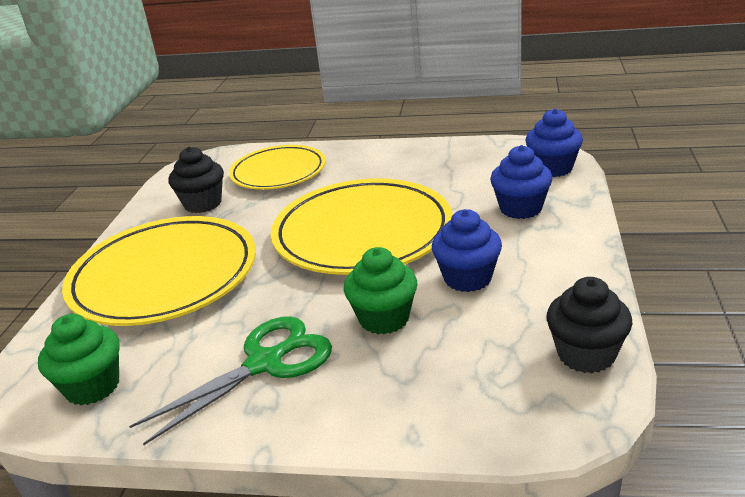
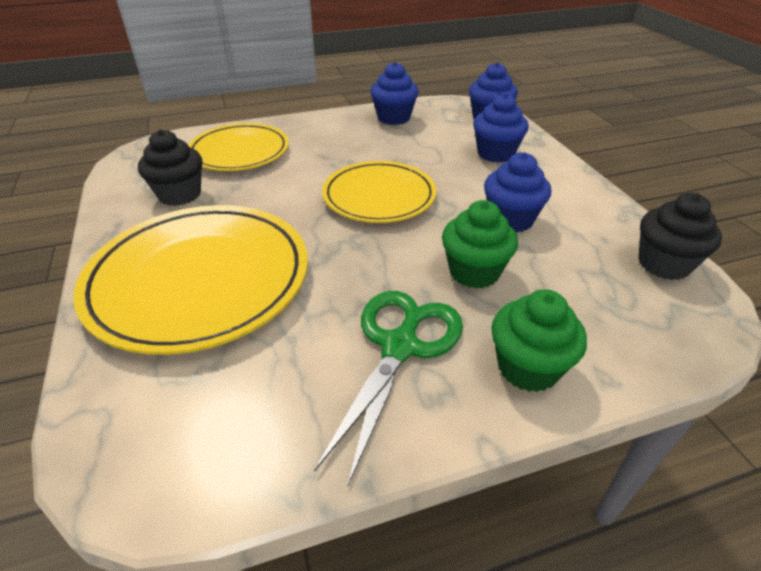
camera: 30 degrees left, 10 degrees up
(92, 386) = (215, 434): green cupcake -> green cupcake (528, 367)
(362, 233) = (379, 196): yellow plate -> yellow plate, size x0.63
(449, 155) = (393, 118): none -> blue cupcake

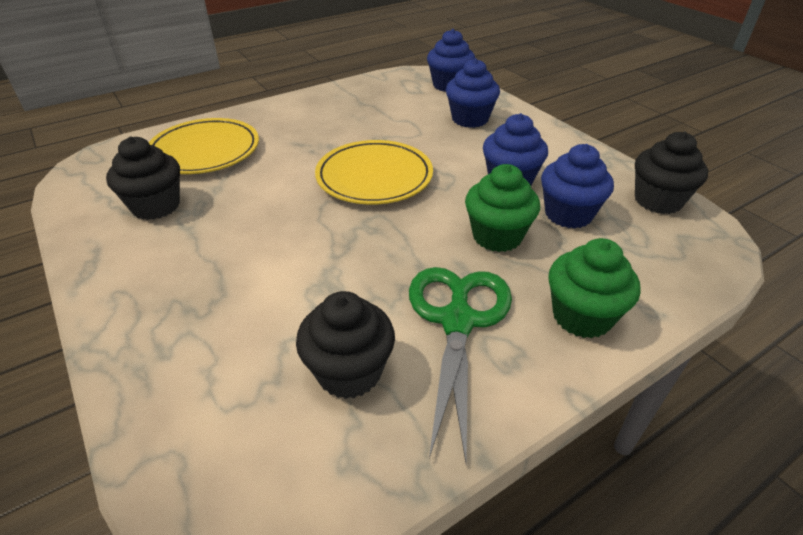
camera: 15 degrees left, 0 degrees up
(200, 280) = (221, 294): yellow plate -> none
(279, 373) = (349, 372): none -> black cupcake
(393, 118) = (355, 95): blue cupcake -> blue cupcake (568, 214)

